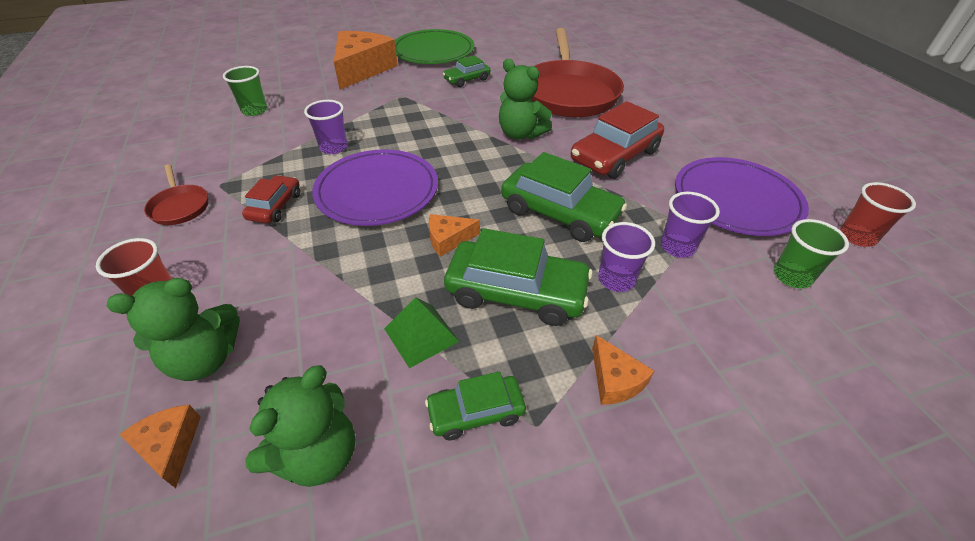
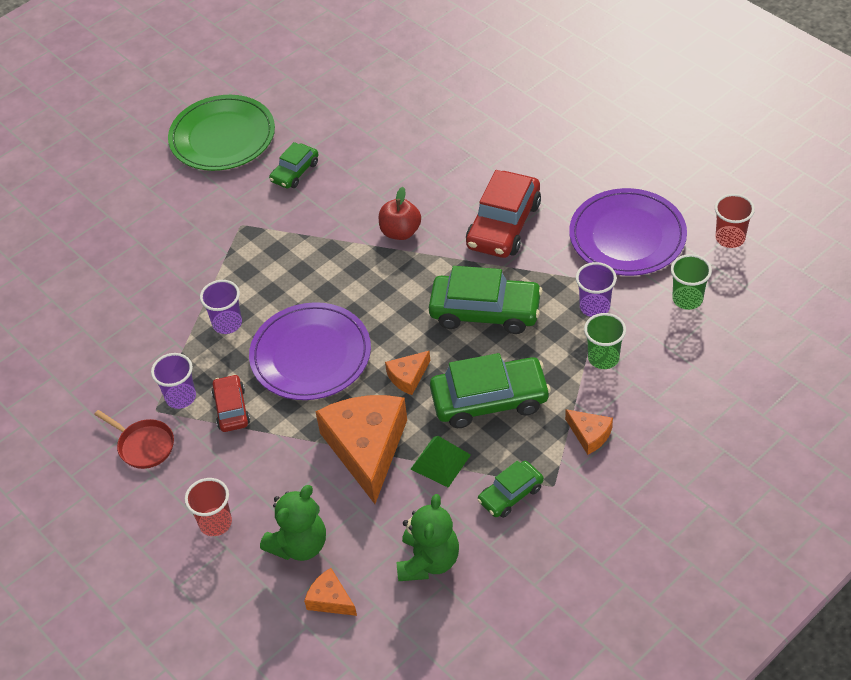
camera: 20 degrees left, 5 degrees up
(254, 110) = (97, 310): green cup -> green cup (603, 358)
(362, 69) = (162, 201): orange cheese -> orange cheese (366, 448)
(520, 134) = (400, 232): green teddy bear -> red apple
(568, 93) = (418, 151): red pan -> none
(616, 280) = (559, 357): purple cup -> purple cup (181, 397)

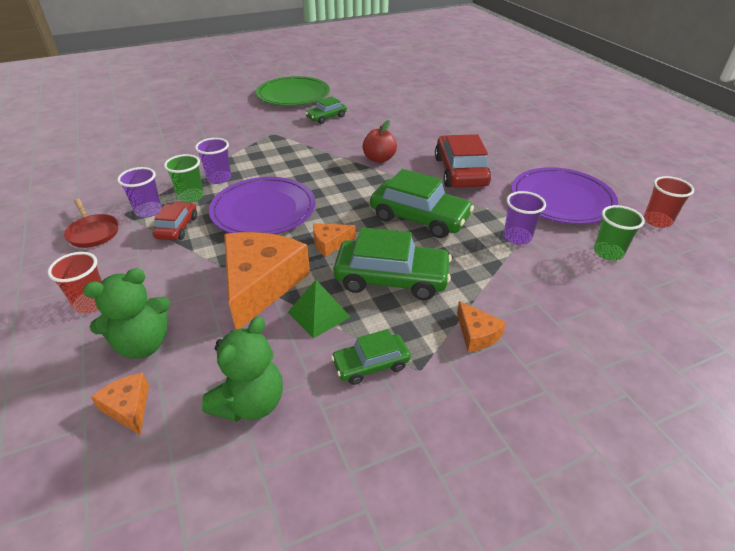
camera: 15 degrees right, 10 degrees down
(504, 225) = (460, 172): red car -> red car turned 135 degrees clockwise
(603, 358) = (513, 275): green cup -> green cup (191, 197)

